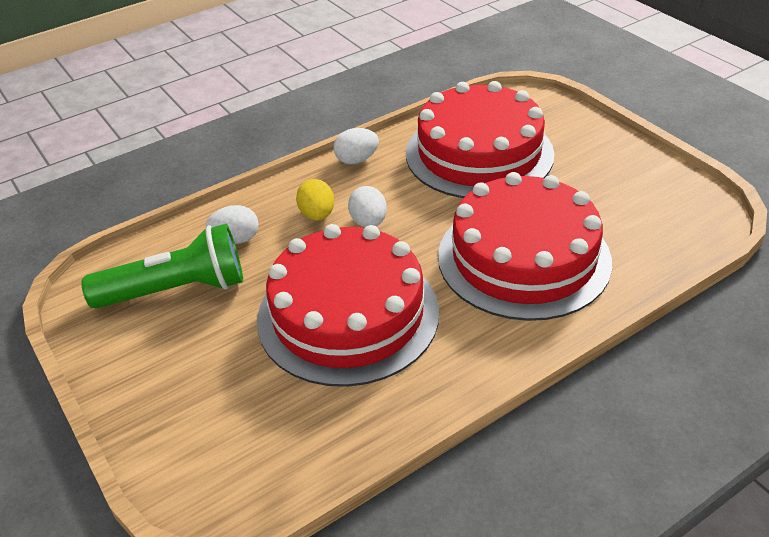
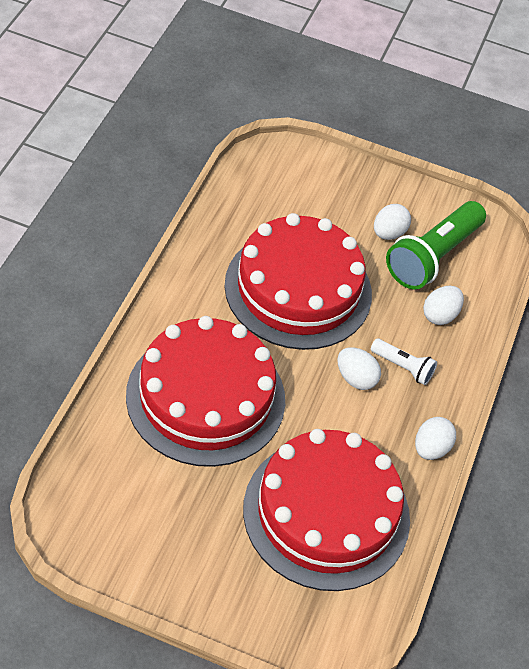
camera: 135 degrees right, 10 degrees up
(191, 331) = (388, 233): none -> white egg
(317, 215) = (403, 367): yellow egg -> white flashlight

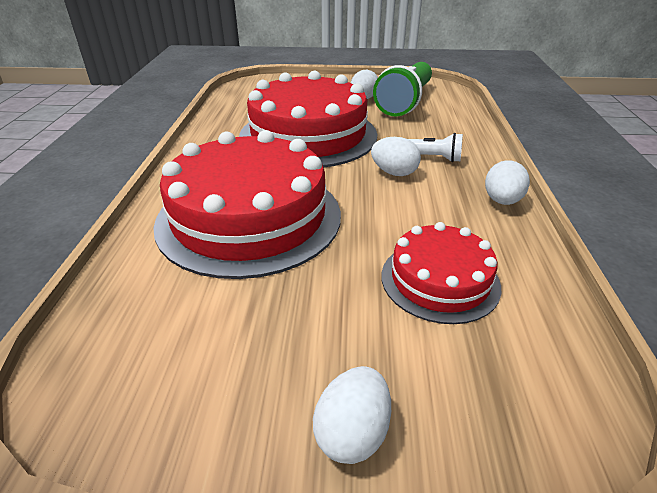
camera: 10 degrees left, 15 degrees down
(326, 513) = (440, 280): red cake -> red cake, size x0.54
(440, 315) = (436, 126): white egg -> white egg (352, 433)

